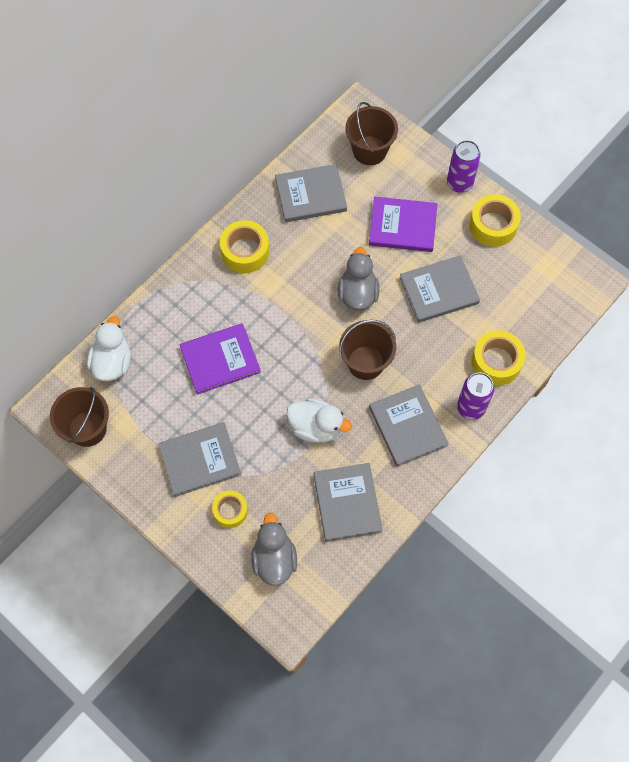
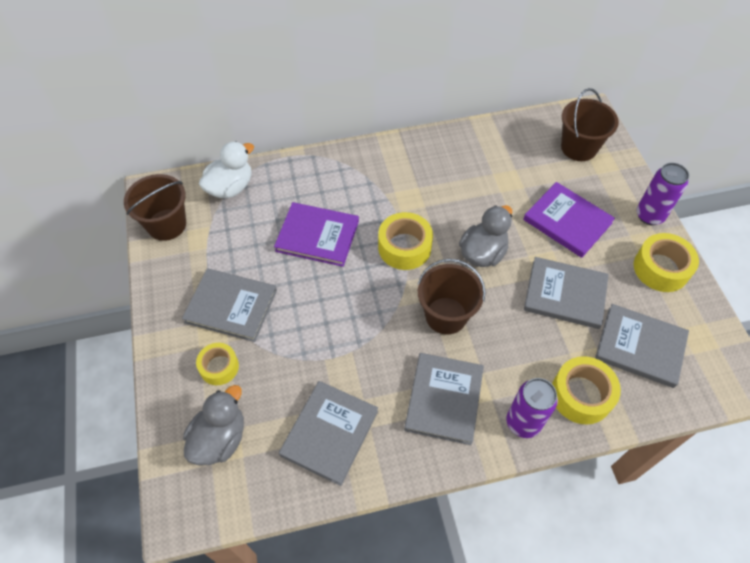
camera: 35 degrees right, 10 degrees down
(245, 251) = (407, 166): yellow tape -> yellow tape (404, 247)
(311, 195) = (498, 154): grey book -> grey book (640, 347)
(316, 427) = (355, 343): white duck -> none

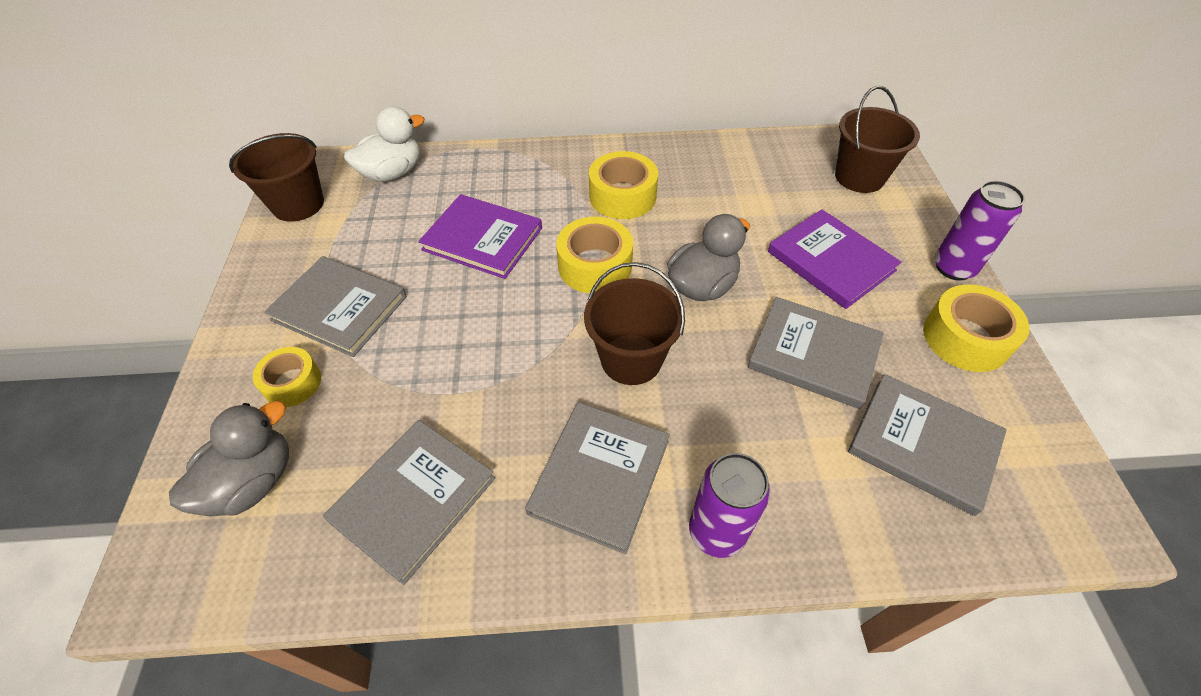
camera: 10 degrees right, 5 degrees down
(581, 395) = (818, 503): yellow tape -> yellow tape (622, 196)

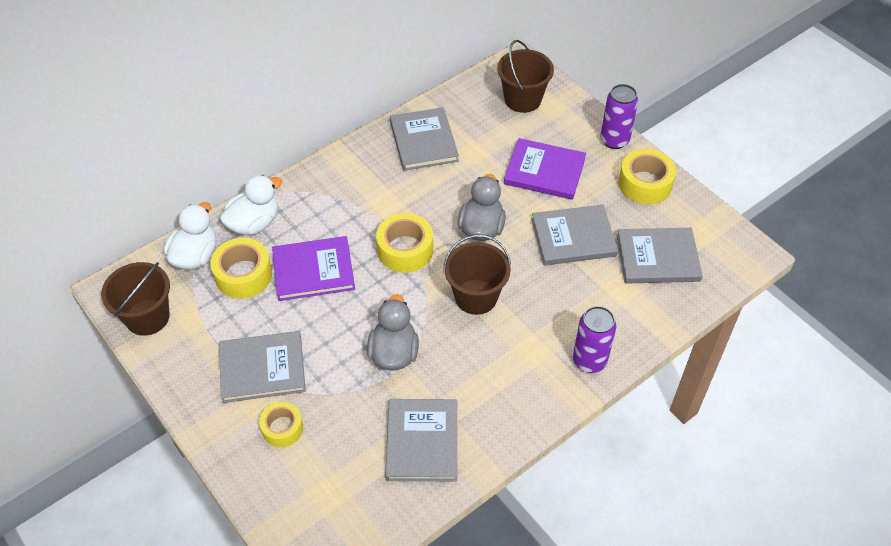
camera: 35 degrees left, 0 degrees up
(253, 482) = (320, 490): grey duck -> grey duck (394, 353)
(471, 170) = (254, 223): none -> white duck
(599, 476) = (511, 370): grey book -> grey book (423, 141)
(622, 196) = (381, 190): yellow tape -> yellow tape (243, 275)

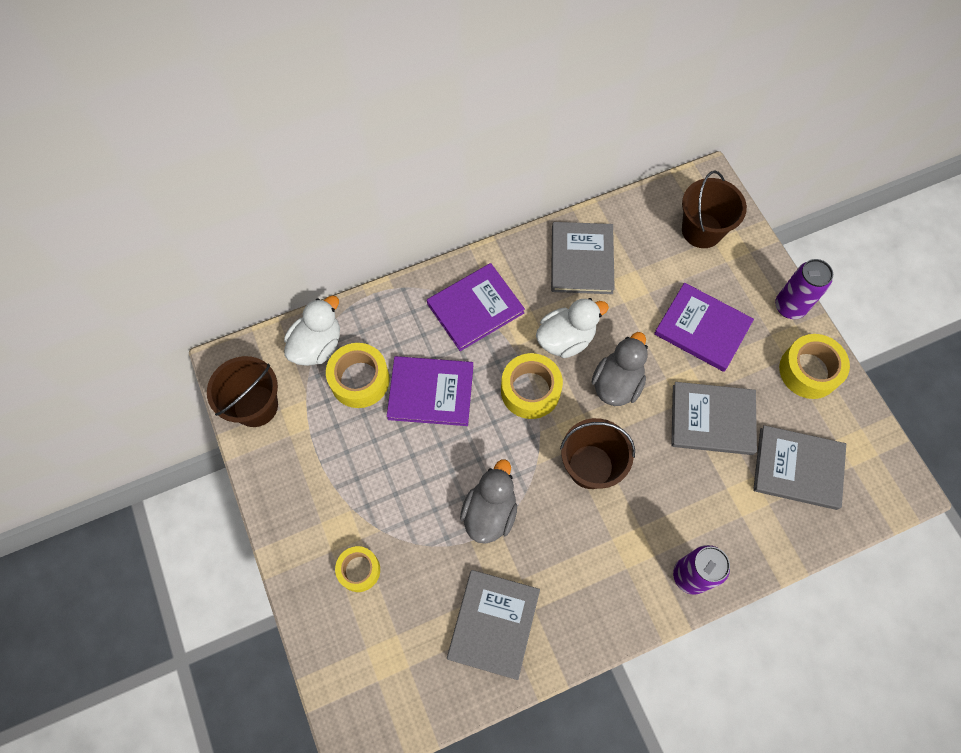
camera: 15 degrees right, 15 degrees up
(254, 223) = (384, 320): white duck -> white duck (566, 339)
(262, 368) = (354, 495): grey book -> none
(337, 197) = (475, 308): none -> purple book

